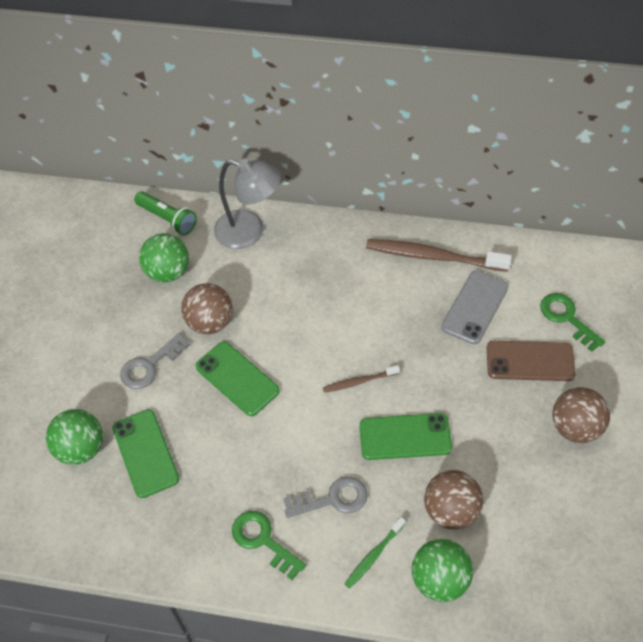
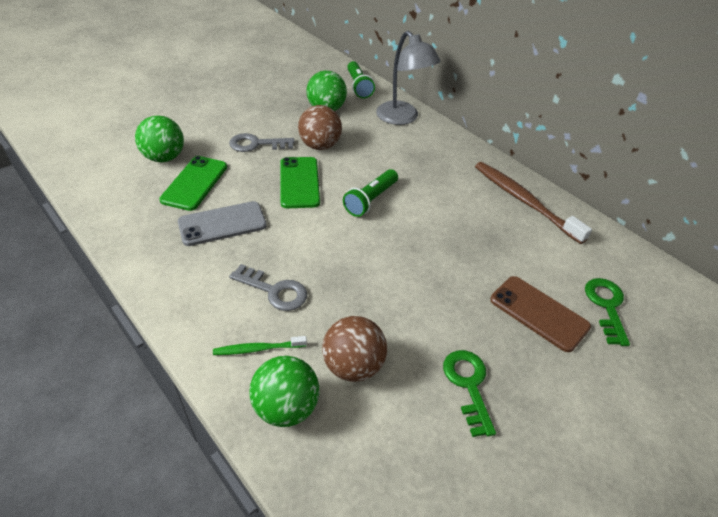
camera: 35 degrees right, 10 degrees down
(263, 540) = (197, 280): green key -> green key (468, 385)
(315, 350) = (370, 200): none -> green flashlight
(359, 381) = (380, 236): brown toothbrush -> none
(405, 437) = (374, 291): green phone -> none
(475, 307) = (526, 249): grey phone -> grey phone (222, 224)
(575, 427) = (534, 389): brown ball -> none

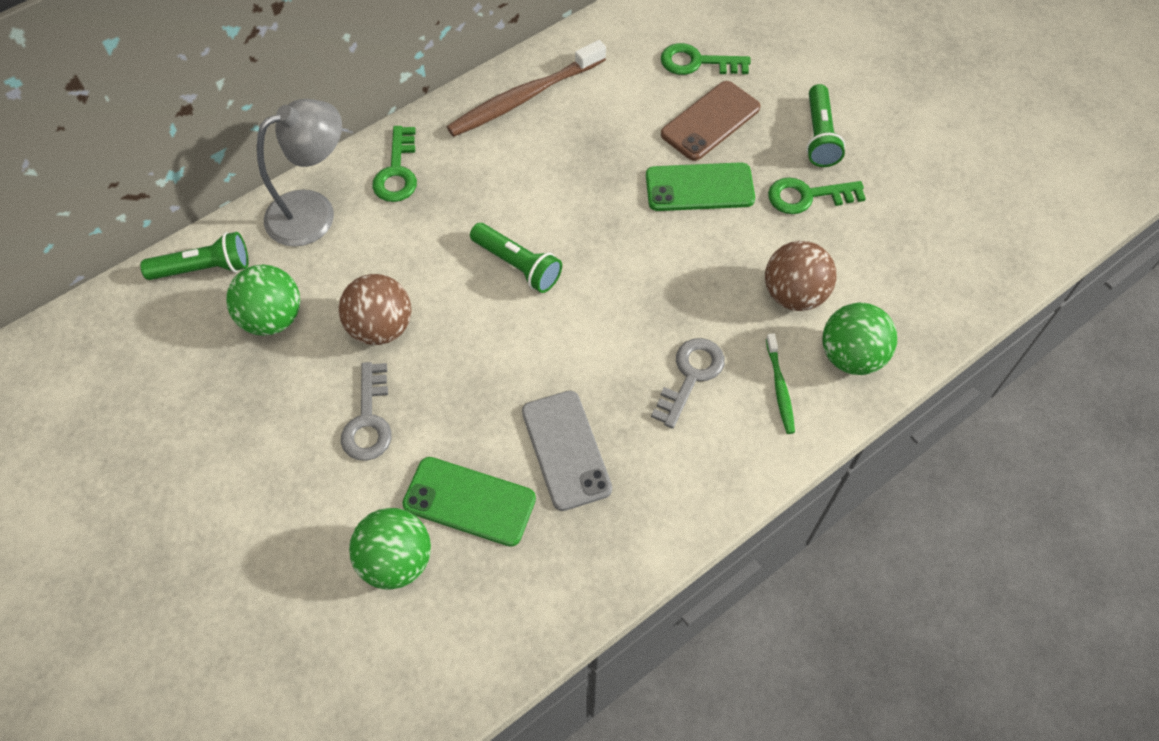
camera: 85 degrees left, 15 degrees up
(299, 182) = (474, 354): green phone -> green phone (699, 188)
(440, 147) = (397, 171): none -> green key
(548, 402) = (819, 136): none -> green flashlight

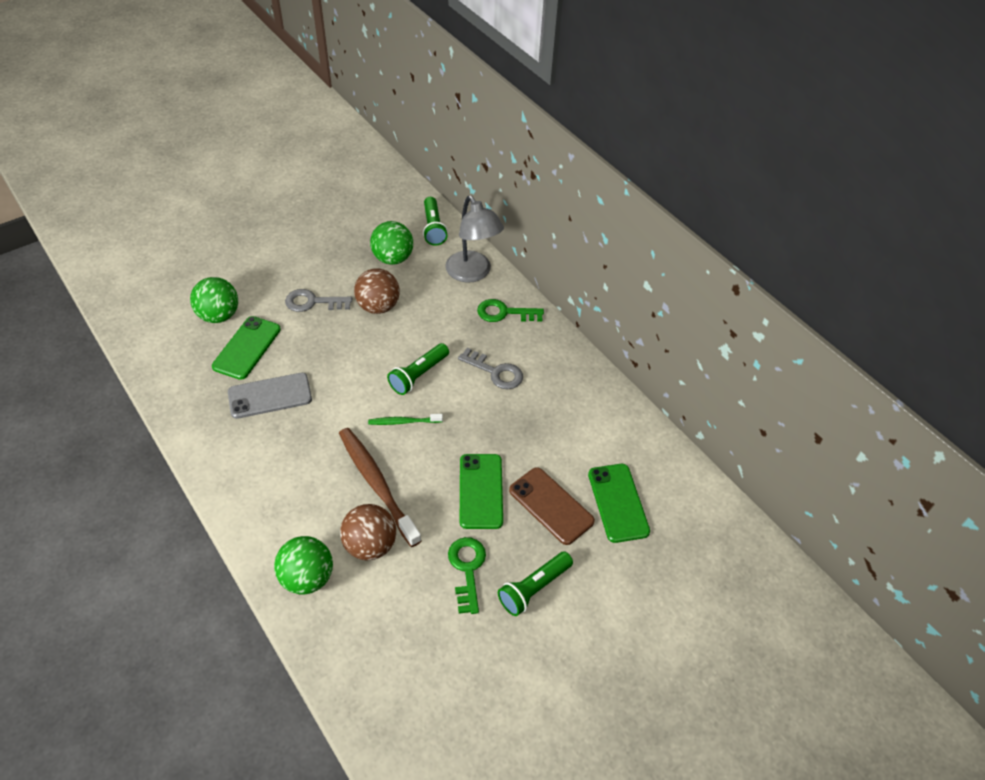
camera: 90 degrees right, 10 degrees down
(524, 97) = (574, 383): brown toothbrush -> brown toothbrush (377, 484)
(690, 376) = (311, 469): grey key -> grey key (495, 372)
(697, 62) = (618, 503): green key -> green phone
(779, 388) = (289, 524): green toothbrush -> green toothbrush (403, 422)
(819, 136) = (533, 588): green flashlight -> green flashlight turned 45 degrees counterclockwise

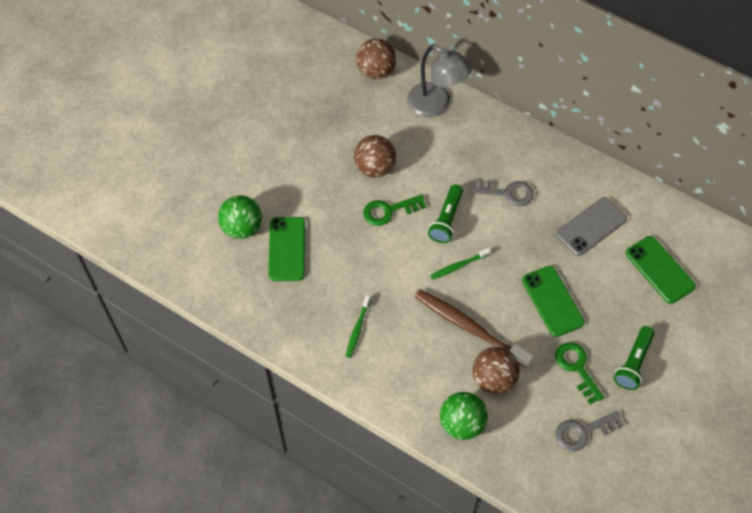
camera: 20 degrees left, 10 degrees up
(263, 444) = (357, 329): none -> green toothbrush
(270, 396) = (335, 285): grey phone -> grey phone (591, 226)
(313, 302) = (316, 184): grey key -> grey key (583, 432)
(393, 258) = (359, 115): green ball -> none
(433, 228) = (376, 71): green flashlight -> brown ball
(504, 313) = (484, 134): green key -> green key (389, 211)
(551, 506) = (611, 292): brown phone -> none

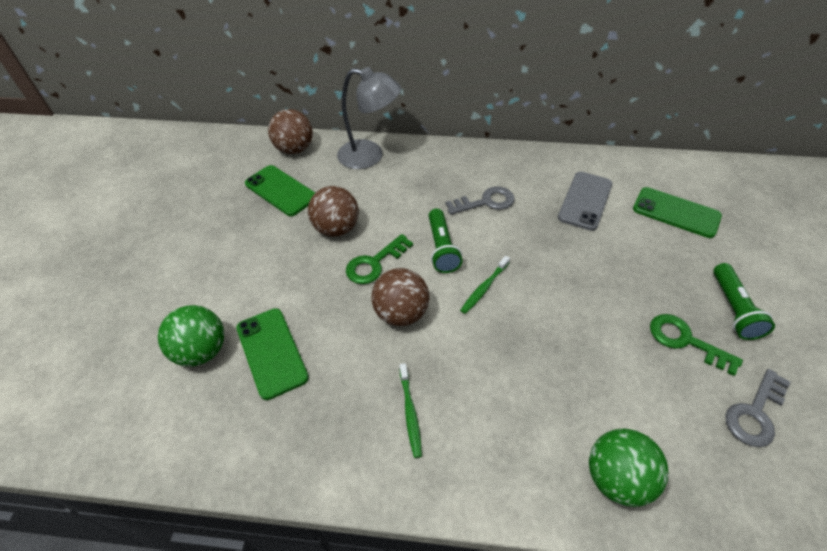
camera: 25 degrees left, 10 degrees down
(469, 327) = (540, 349): brown toothbrush -> none
(494, 379) = (610, 397): brown ball -> brown ball (401, 313)
(552, 301) = (604, 282): green phone -> green phone (280, 191)

